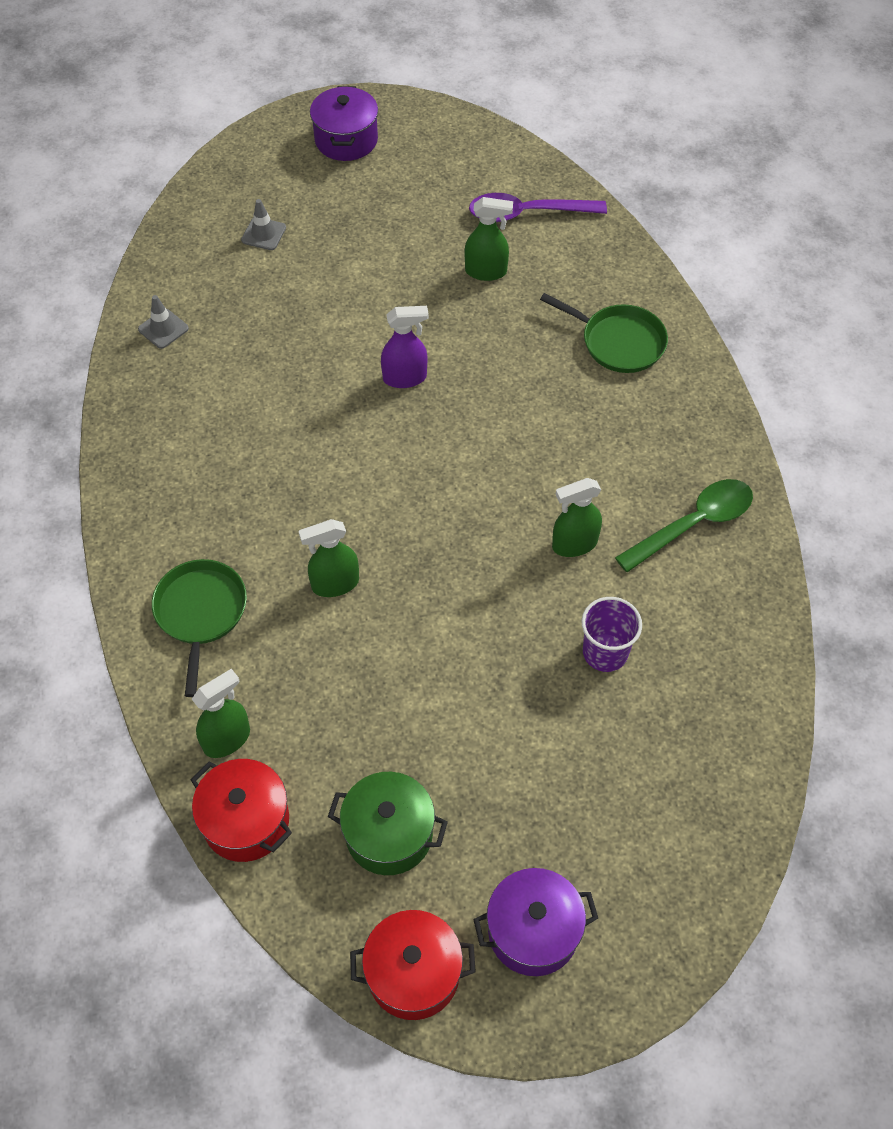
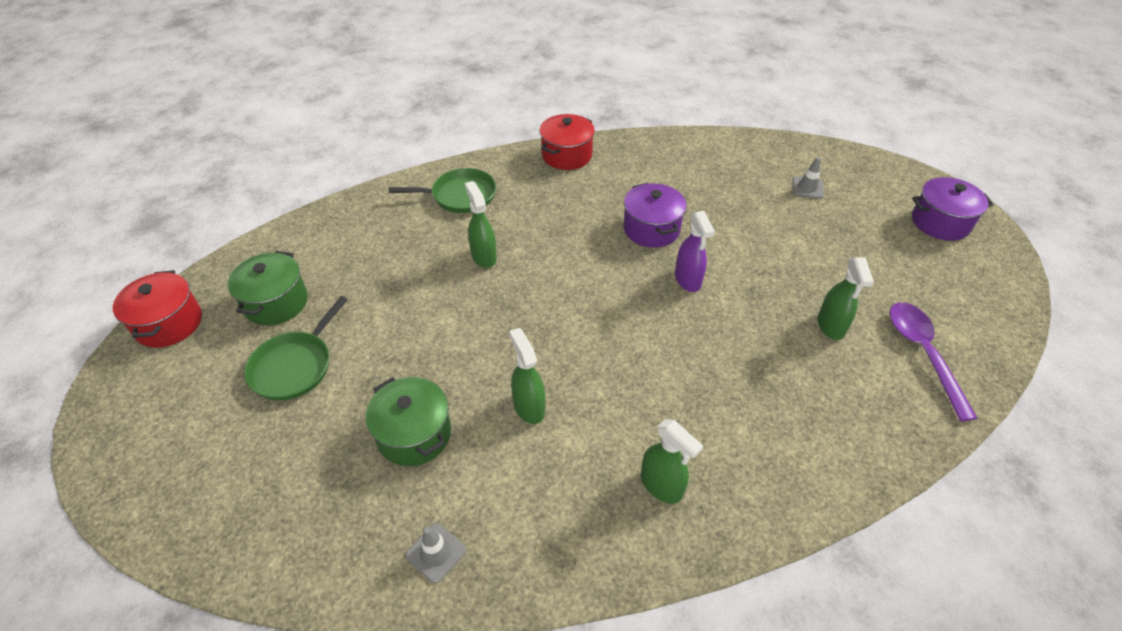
camera: 85 degrees right, 10 degrees down
(163, 329) = (695, 151): grey traffic cone -> grey traffic cone (436, 552)
(227, 739) = (364, 218): green spray bottle -> green spray bottle (661, 486)
(246, 821) = (303, 232): red pot -> red pot (566, 155)
(533, 931) = (174, 391): purple pot -> purple pot (651, 229)
(605, 652) = (414, 434): purple cup -> green pot
(619, 342) = (782, 439): green pan -> green pan (294, 366)
(693, 524) = (560, 511): green spoon -> none

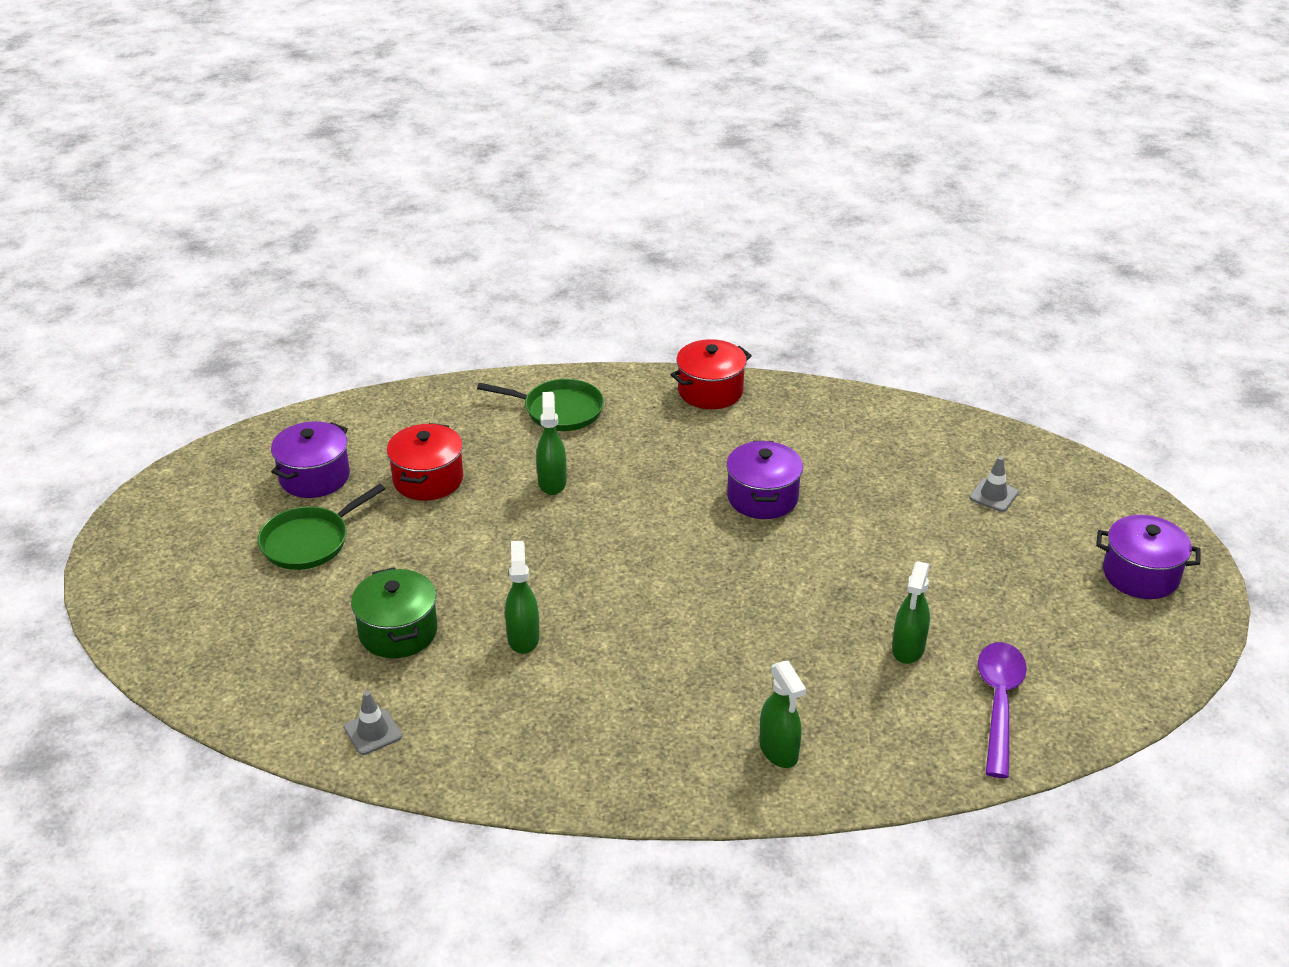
camera: 20 degrees right, 10 degrees down
(169, 323) = (204, 472): red pot -> red pot (428, 479)
(276, 302) = (314, 477): green pot -> purple pot
(661, 486) = (618, 741): green spray bottle -> green spray bottle (779, 751)
(687, 280) = (770, 561): purple spray bottle -> none

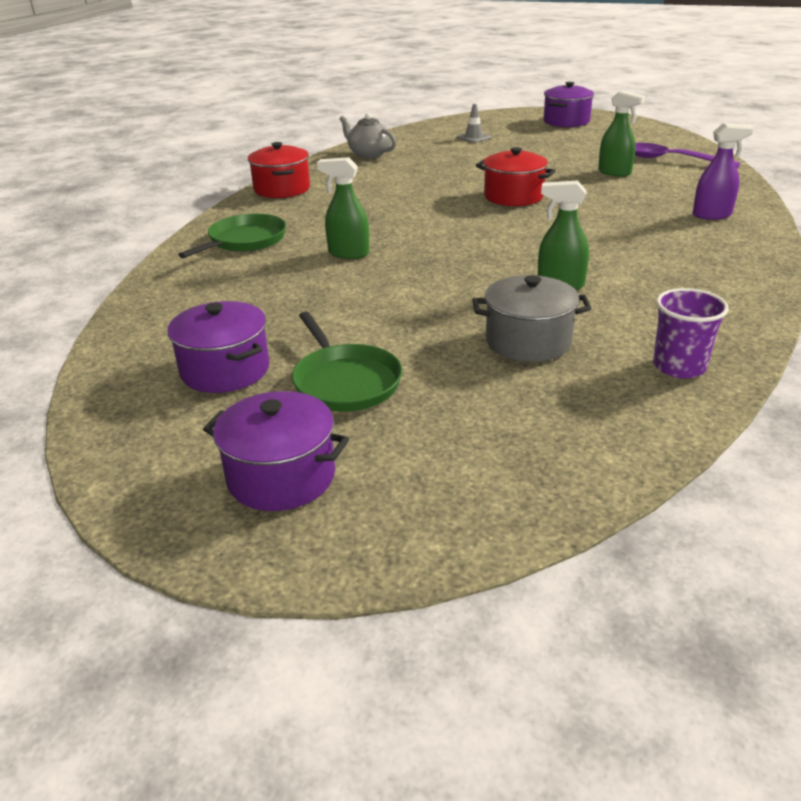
camera: 70 degrees left, 5 degrees down
(373, 732) = (679, 367): grey traffic cone -> purple cup
(398, 632) = (528, 341): green pot -> grey pot
(428, 479) = (292, 306): red pot -> red pot (513, 196)
(762, 497) = (430, 189): purple pot -> purple pot (281, 477)
(779, 751) = (712, 215): green spray bottle -> purple spray bottle
(867, 421) = (369, 154): none -> grey teapot

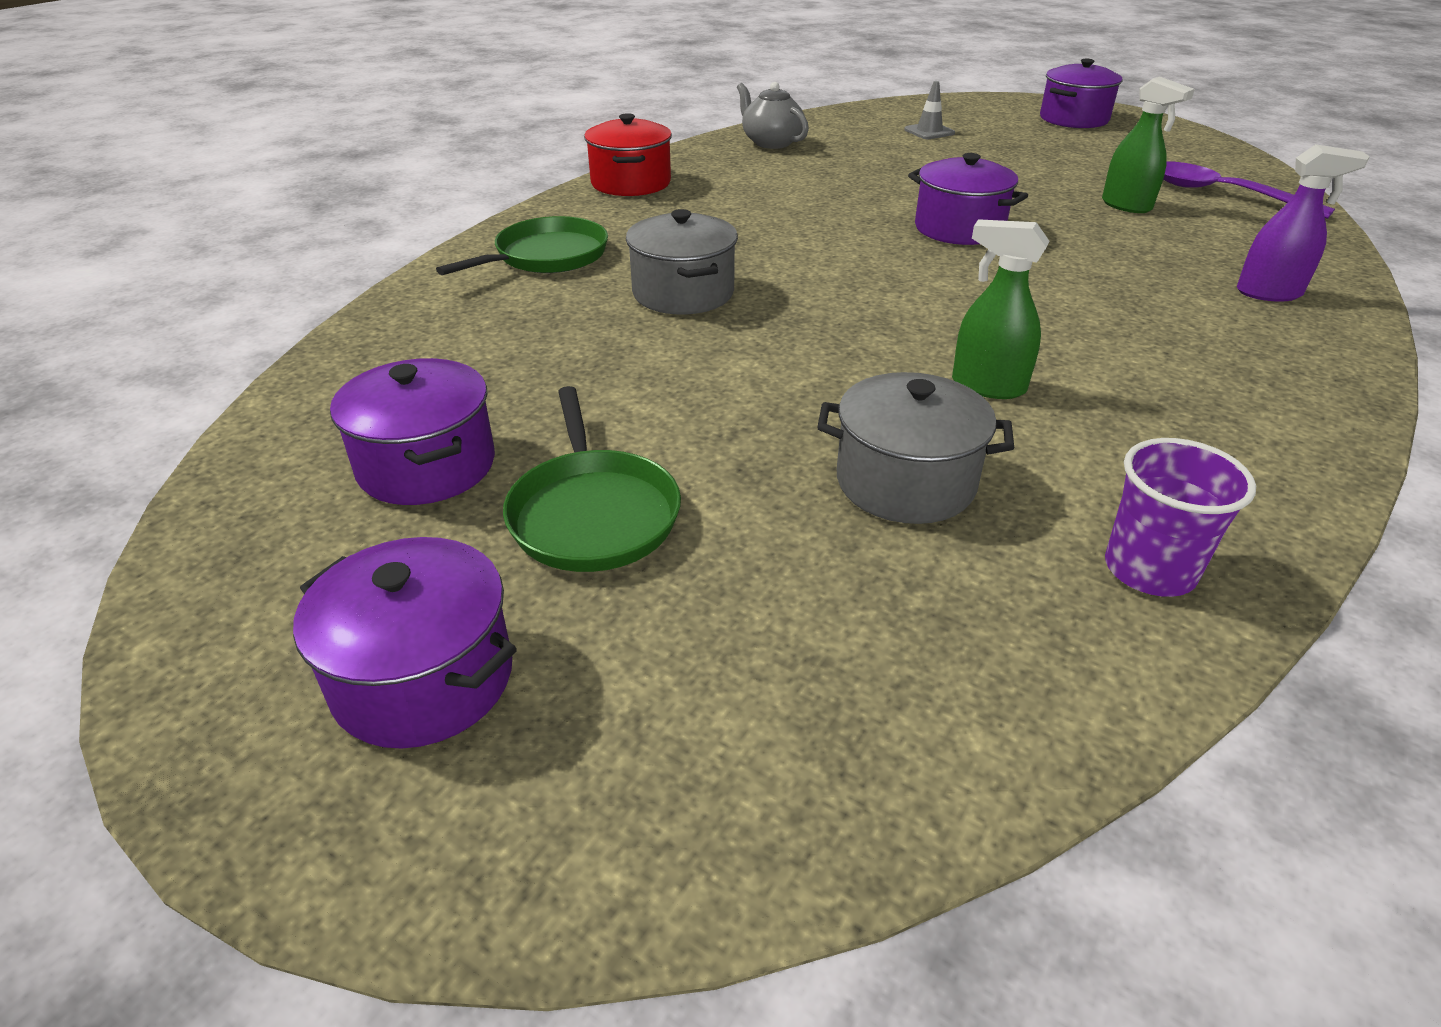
camera: 10 degrees right, 5 degrees up
(348, 253) = (683, 293): green spray bottle -> grey pot
(513, 196) = (959, 229): red pot -> purple pot

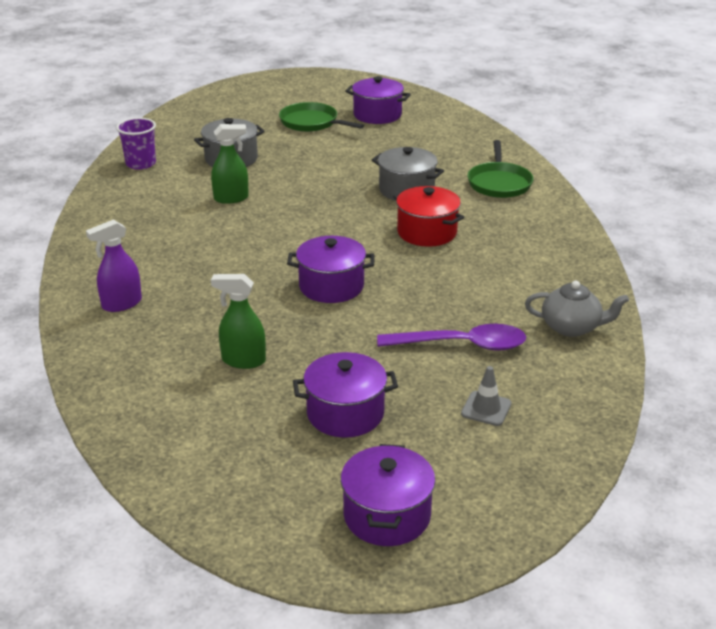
camera: 140 degrees right, 5 degrees down
(423, 679) = (299, 92): purple pot -> purple pot (345, 413)
(631, 183) = (568, 243): red pot -> red pot (427, 232)
(1222, 194) = (177, 412): purple spoon -> purple spoon (461, 345)

